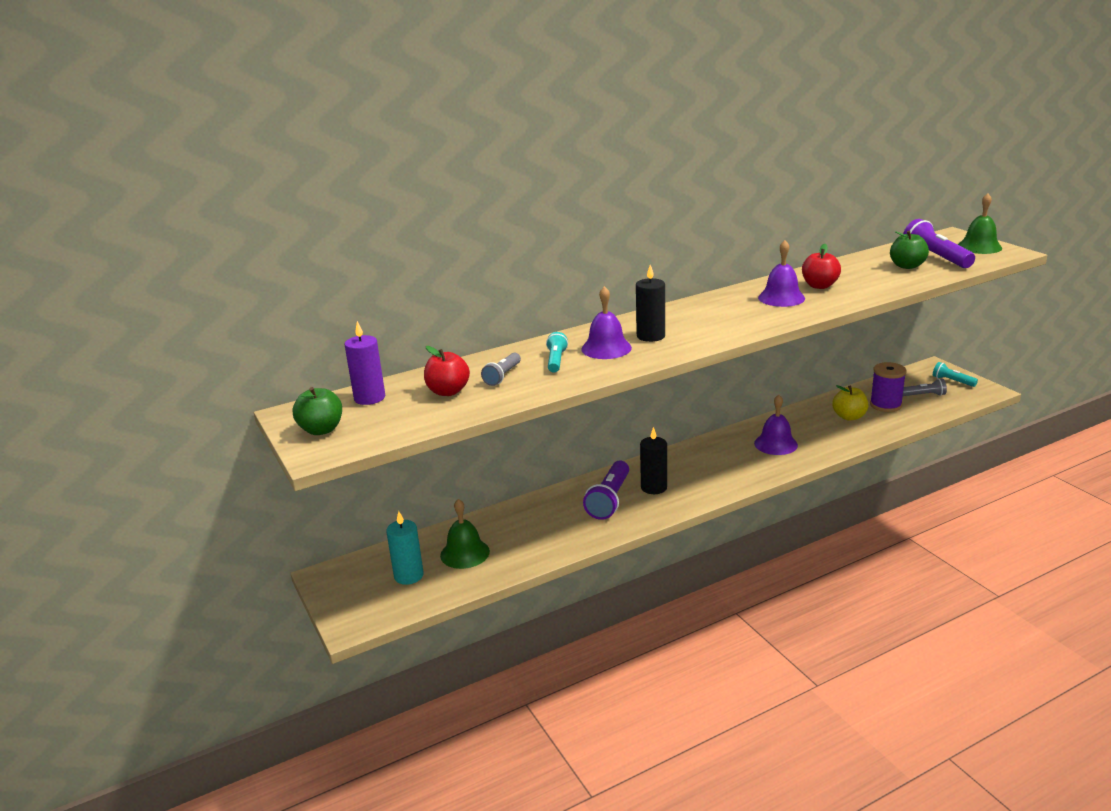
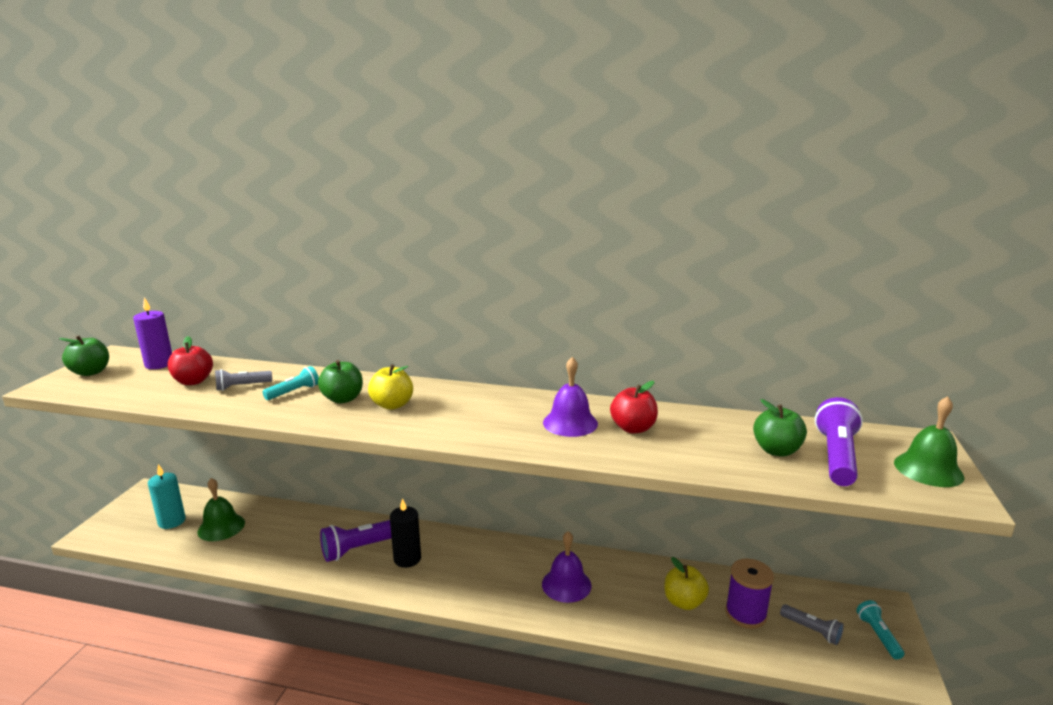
camera: 40 degrees right, 5 degrees down
(606, 348) = (343, 399): purple bell -> green apple
(651, 336) = (392, 405): black candle -> yellow apple

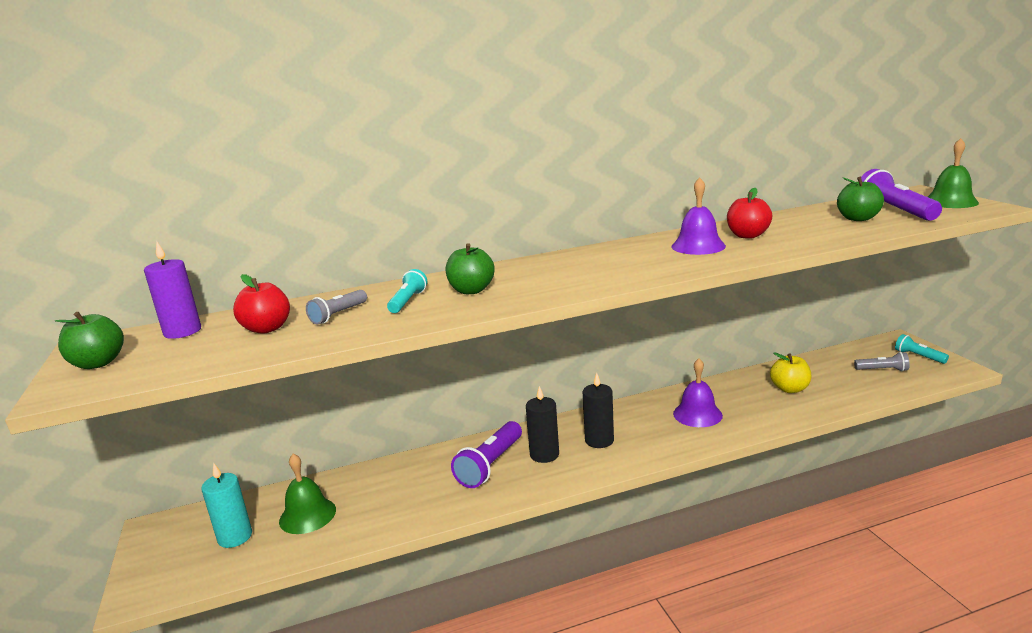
camera: 30 degrees left, 0 degrees up
(392, 405) = (529, 280): yellow apple -> none
(460, 567) = (599, 440): none -> black candle
(745, 614) = (835, 378): purple spool -> none

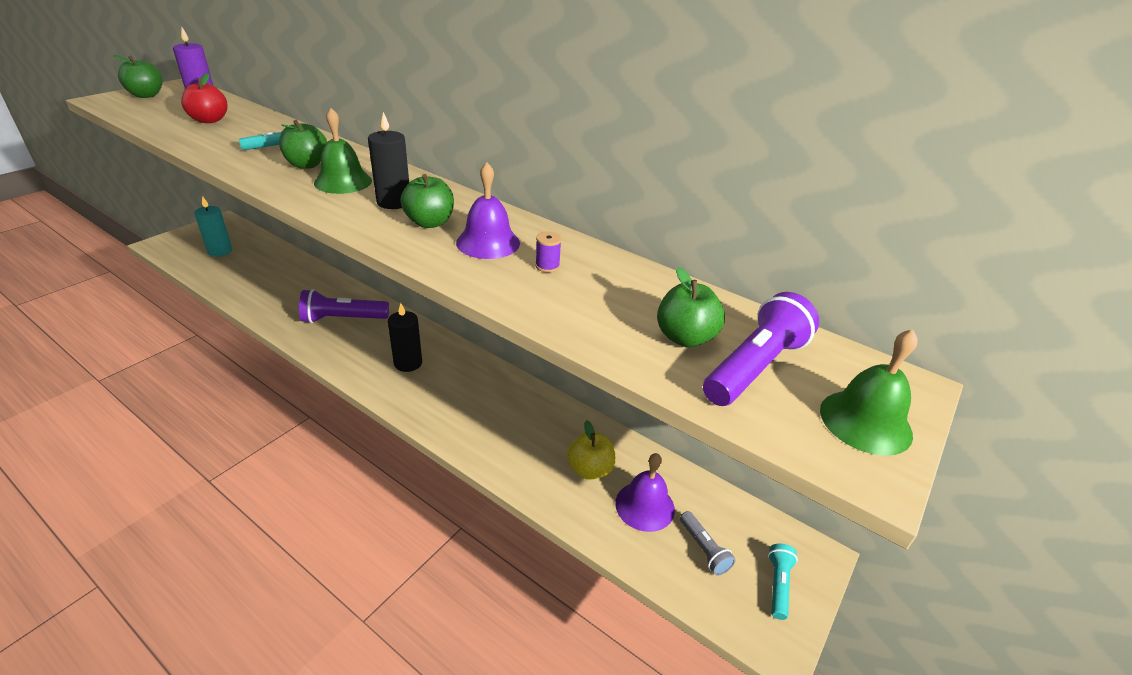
camera: 50 degrees right, 15 degrees up
(307, 515) = (251, 267): green bell -> green bell (343, 181)
(338, 315) = (240, 133): grey flashlight -> none
(544, 454) = (370, 340): black candle -> black candle (394, 202)
(648, 258) = (429, 223): none -> green apple
(697, 414) = (489, 411): purple bell -> purple bell (645, 506)
(747, 235) = (547, 266): red apple -> purple spool

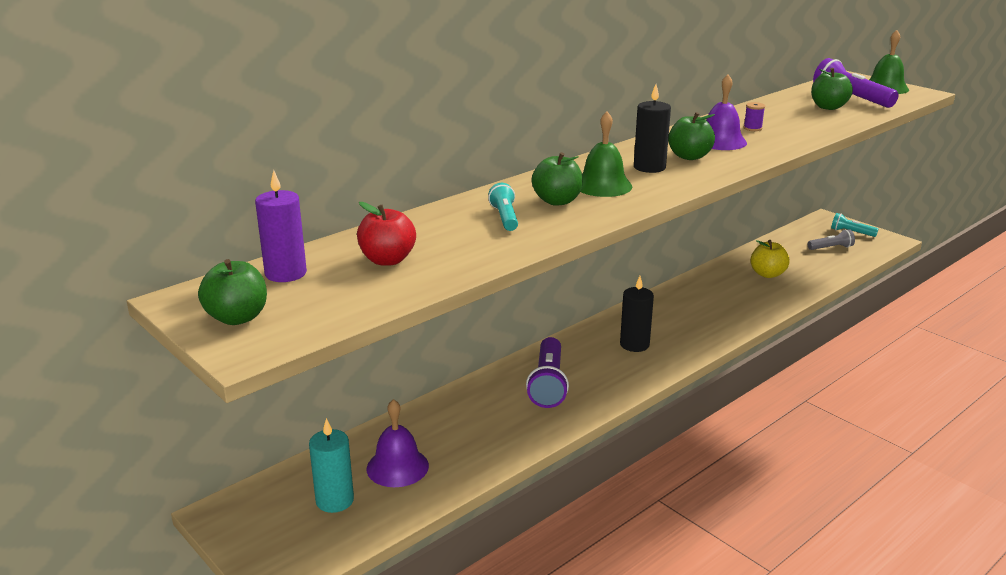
camera: 75 degrees left, 10 degrees down
(645, 506) = (799, 260): purple bell -> purple bell (397, 467)

